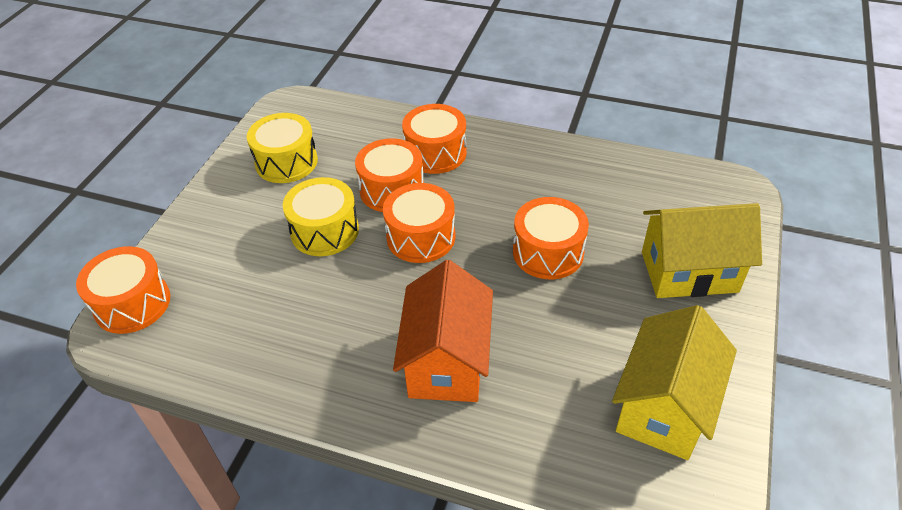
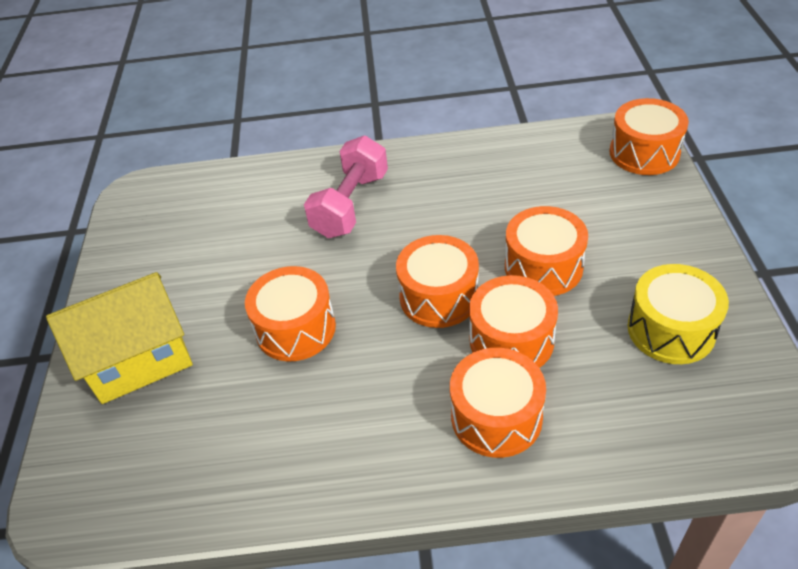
camera: 160 degrees right, 0 degrees up
(324, 231) = (543, 267): yellow drum -> orange drum
(446, 361) = (350, 205): orange house -> pink dumbbell
(663, 407) = (166, 234): yellow house -> none

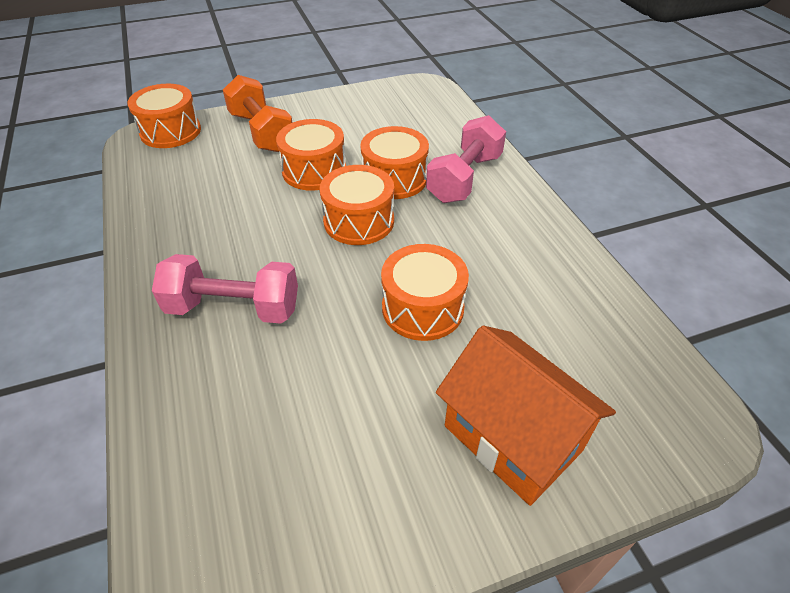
camera: 110 degrees left, 0 degrees up
(139, 360) = (512, 438): yellow house -> orange house
(496, 417) = (464, 178): orange drum -> pink dumbbell
(636, 224) = (261, 132): none -> orange dumbbell
(671, 329) = (364, 117): yellow drum -> none

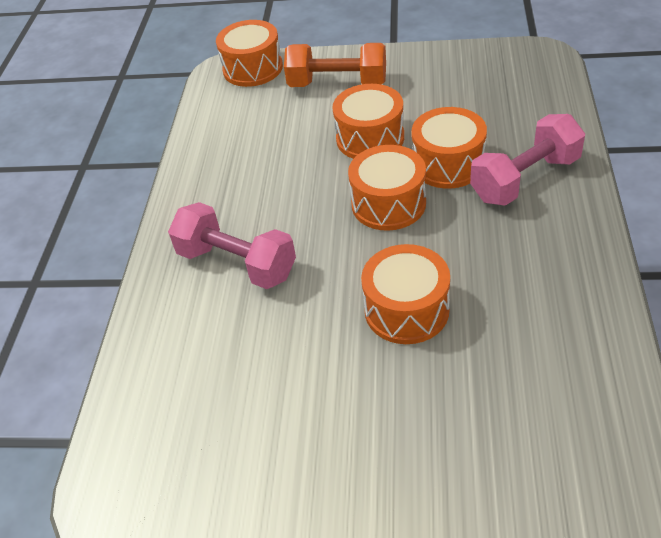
camera: 30 degrees right, 0 degrees up
(261, 132) = (337, 84): orange dumbbell -> orange dumbbell turned 75 degrees counterclockwise
(512, 438) = (426, 458): orange house -> none

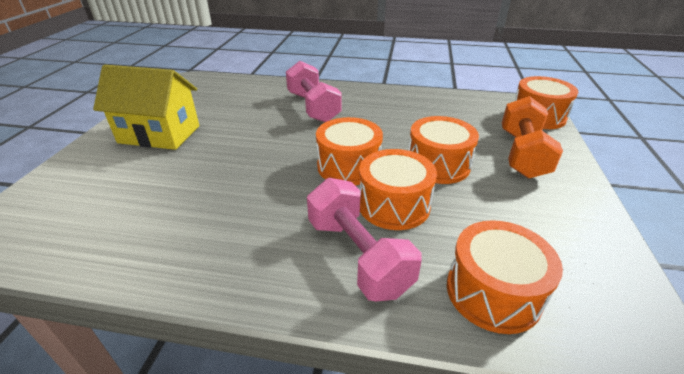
camera: 90 degrees right, 10 degrees down
(237, 263) = (313, 107): pink dumbbell -> pink dumbbell turned 60 degrees counterclockwise
(345, 435) = (159, 134): none -> yellow house
(406, 310) = (234, 163): orange drum -> orange drum (493, 292)

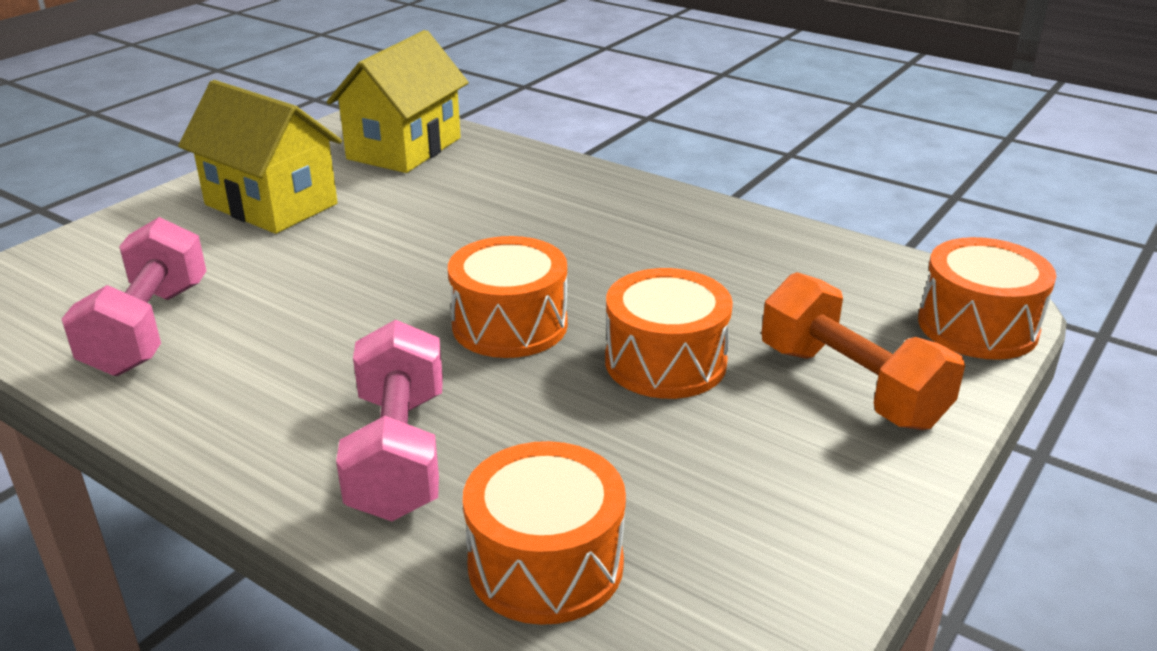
camera: 25 degrees right, 5 degrees down
(213, 91) = (404, 148): none -> yellow house
(313, 107) = (546, 211): pink dumbbell -> pink dumbbell (148, 329)
(394, 205) = (523, 402): orange drum -> none
(522, 154) = (851, 386): orange dumbbell -> orange dumbbell turned 75 degrees counterclockwise

